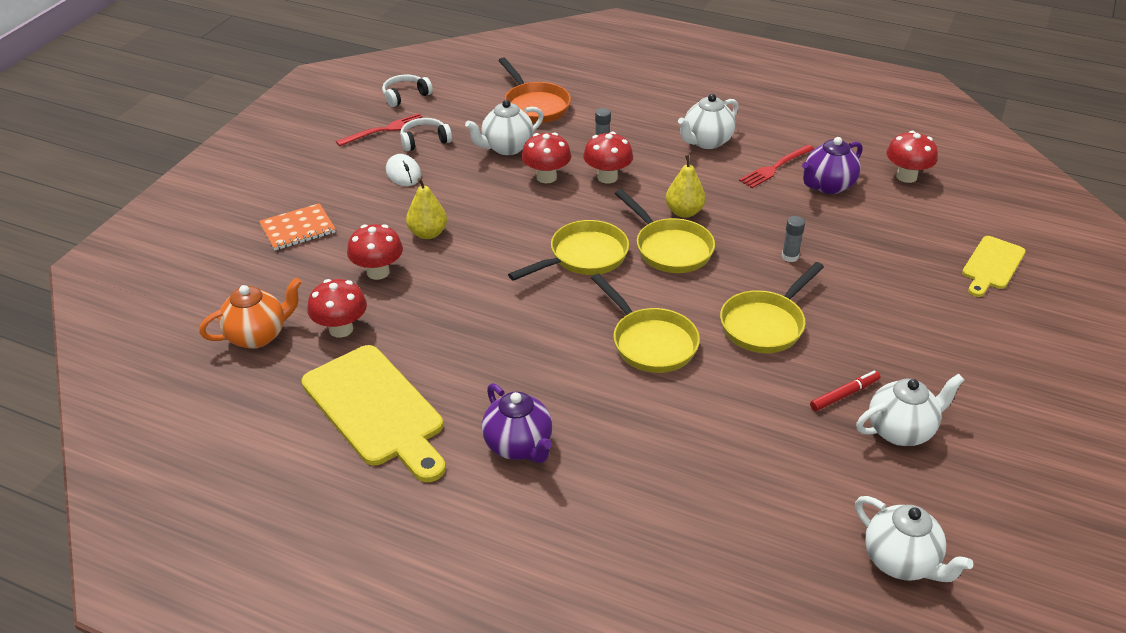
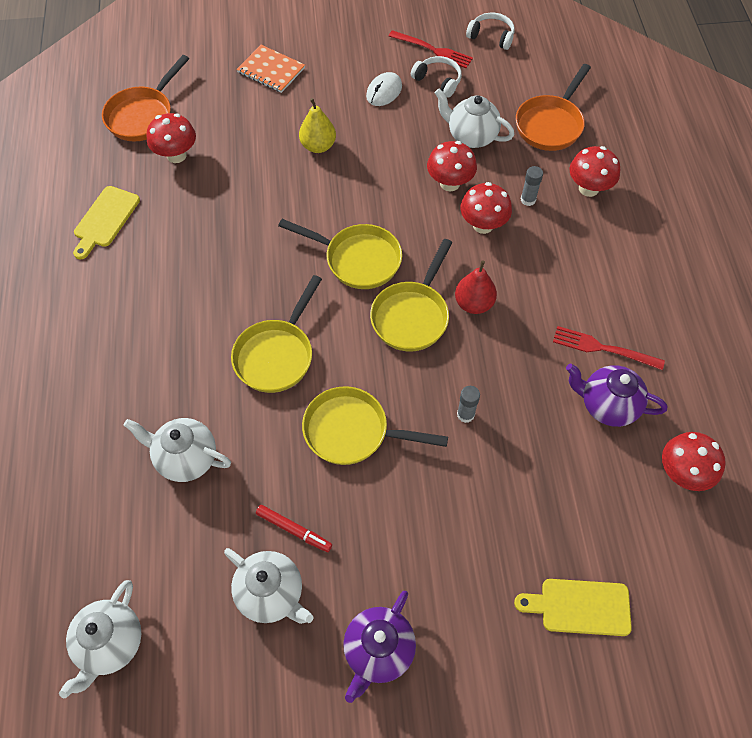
camera: 60 degrees right, 20 degrees up
(257, 336) = (143, 115): orange teapot -> orange pan
(376, 410) = (105, 219): yellow cutting board -> yellow cutting board, size x0.57
(378, 272) = (252, 141): red mushroom -> red mushroom (588, 188)
(518, 446) = (111, 321): purple teapot -> purple teapot (378, 651)
(684, 212) = (474, 304): yellow pear -> red pear
(706, 141) = (601, 275): white teapot -> white teapot (186, 458)

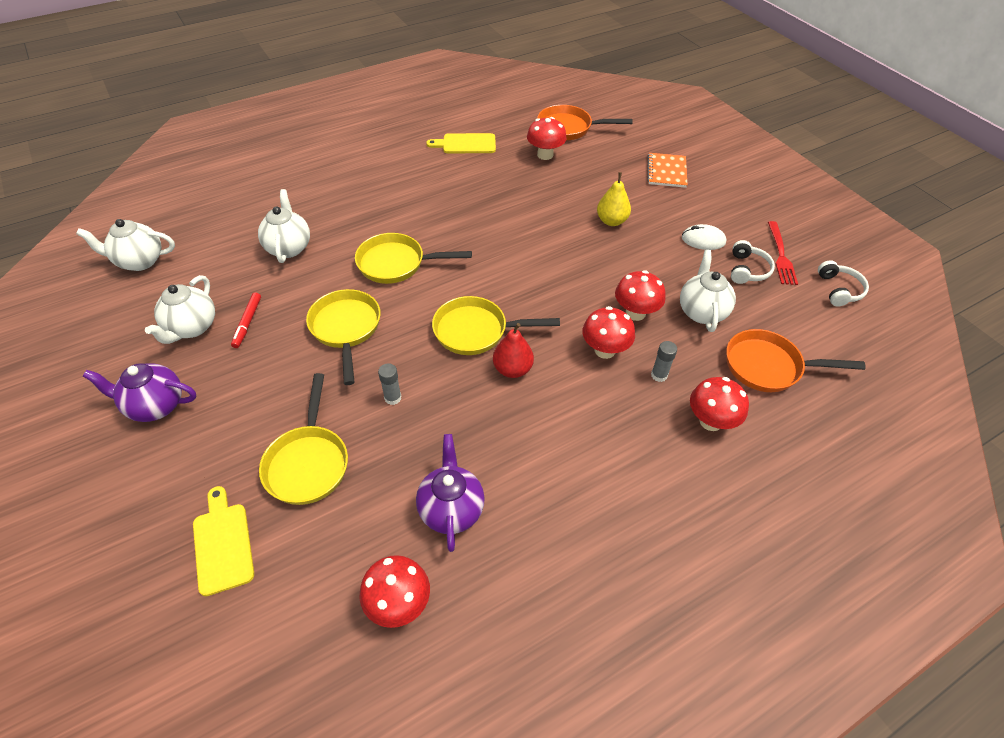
camera: 65 degrees right, 10 degrees down
(357, 259) = (513, 280): yellow pan -> yellow pan (308, 462)
(602, 348) = (517, 487): red fork -> none

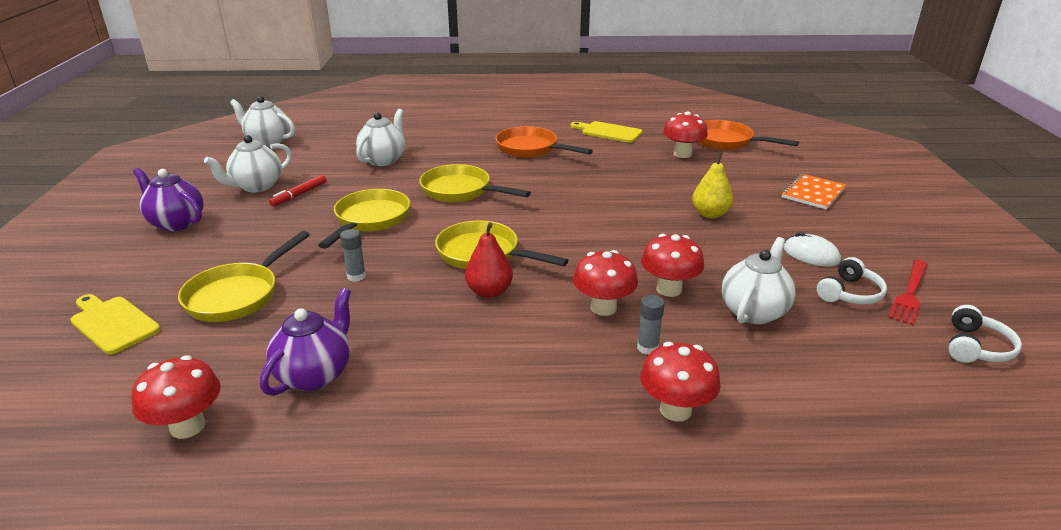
camera: 30 degrees right, 20 degrees down
(223, 544) = (113, 323): yellow cutting board -> yellow cutting board turned 60 degrees counterclockwise
(768, 367) = (803, 387): orange pan -> orange pan (531, 149)

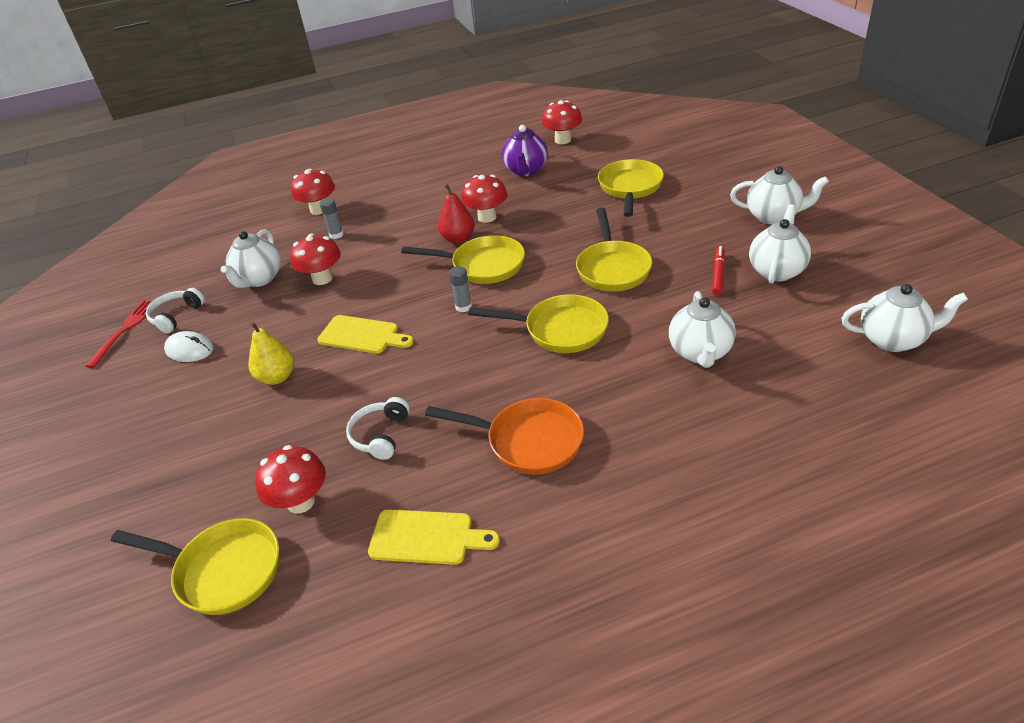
camera: 165 degrees right, 10 degrees up
(113, 323) = (679, 156): yellow cutting board -> yellow cutting board (362, 335)
(176, 223) = (773, 216): purple teapot -> white teapot
(356, 276) = (565, 221): grey glue stick -> grey glue stick (463, 307)
(603, 308) = (370, 251): red mushroom -> red mushroom (487, 217)
(726, 142) = (222, 570): orange pan -> yellow pan
(813, 193) = (141, 456): orange notebook -> none
(976, 347) = (110, 296): white headphones -> white headphones (380, 435)

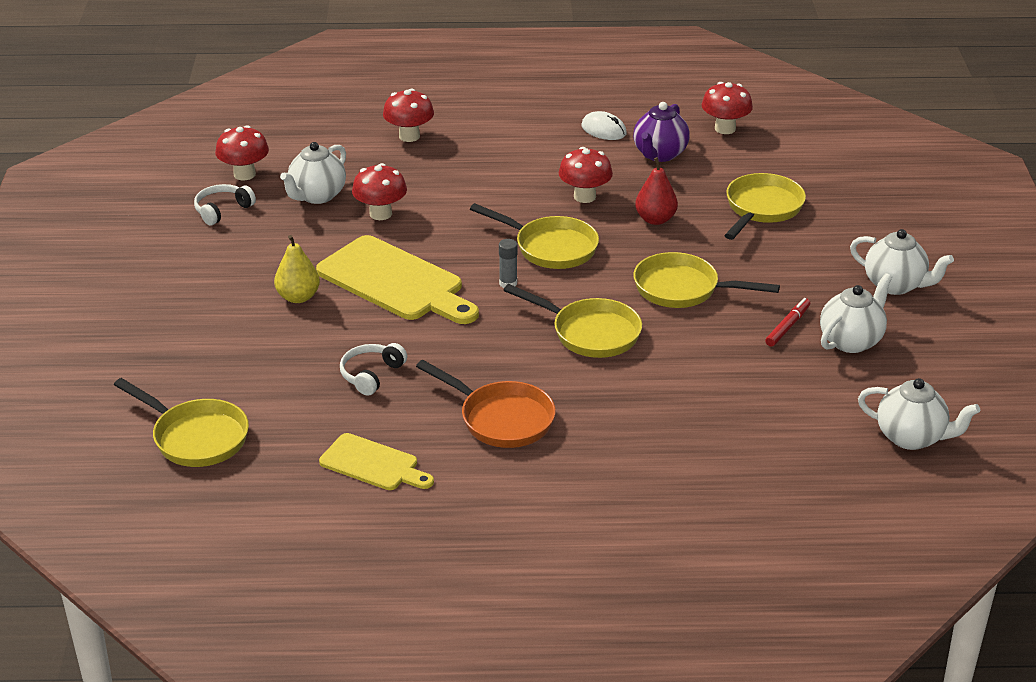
camera: 15 degrees right, 5 degrees down
(125, 330) = (169, 210): red fork -> none
(189, 350) = (225, 247): white mouse -> white mouse (603, 130)
(301, 502) = (279, 407): red mushroom -> red mushroom (244, 174)
(336, 235) = (415, 170): grey glue stick -> none
(362, 335) = (395, 282): yellow cutting board -> yellow cutting board, size x1.75
(458, 239) = (541, 211): red pear -> red pear (655, 219)
(612, 268) = (683, 289): yellow pan -> yellow pan turned 90 degrees clockwise
(700, 353) = (712, 393): white teapot -> none

